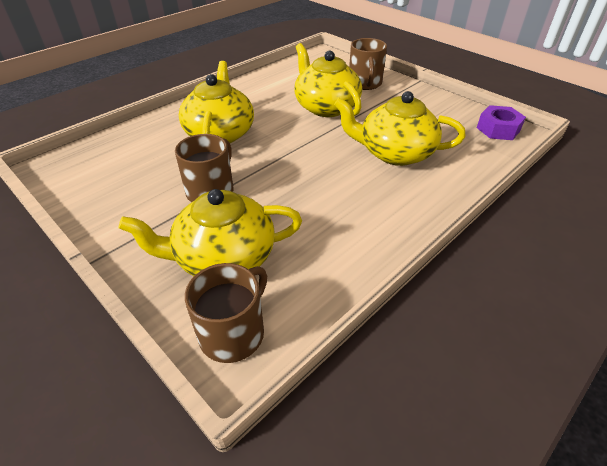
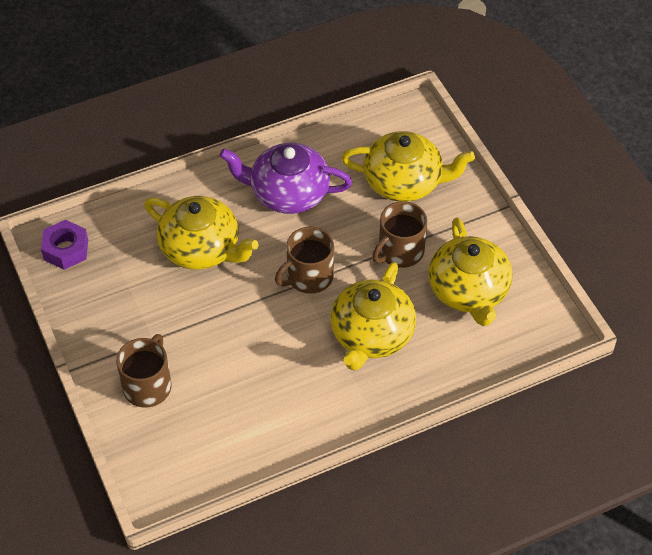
camera: 160 degrees left, 10 degrees up
(233, 333) = (410, 129): brown mug -> brown mug (309, 276)
(326, 107) = (228, 348): yellow teapot -> yellow teapot (469, 291)
(349, 212) = (288, 193): none -> purple teapot

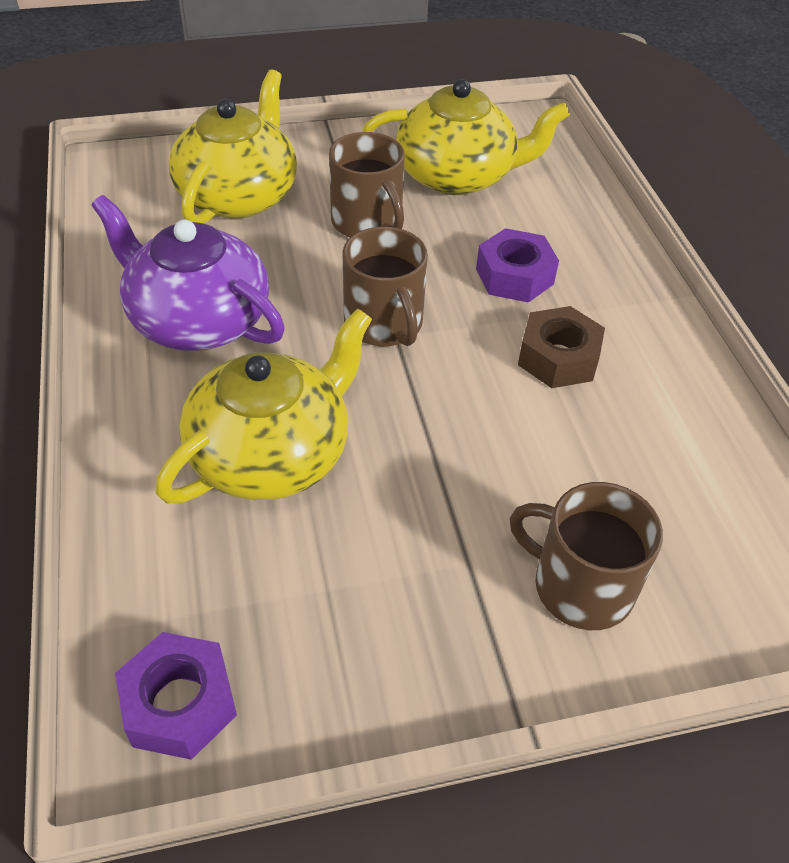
camera: 80 degrees left, 5 degrees down
(288, 193) = (197, 320): purple teapot -> purple teapot turned 105 degrees clockwise
(304, 364) = (558, 358): none -> brown nut
(371, 335) = (514, 276): yellow teapot -> purple nut

